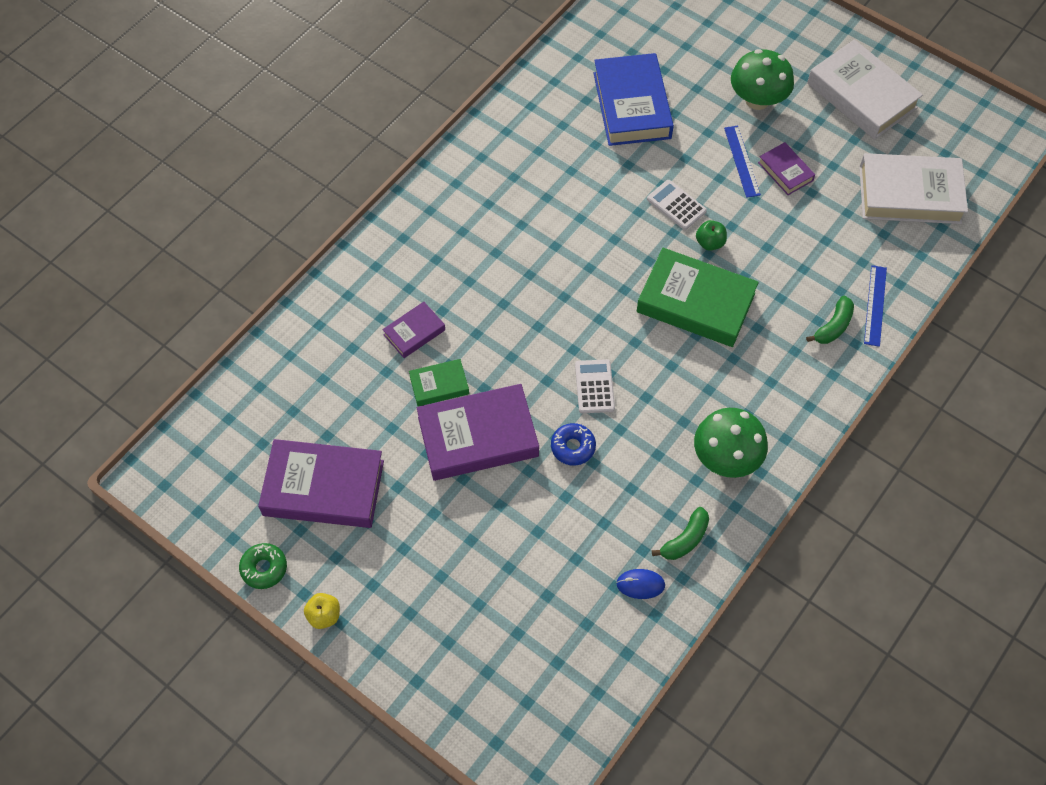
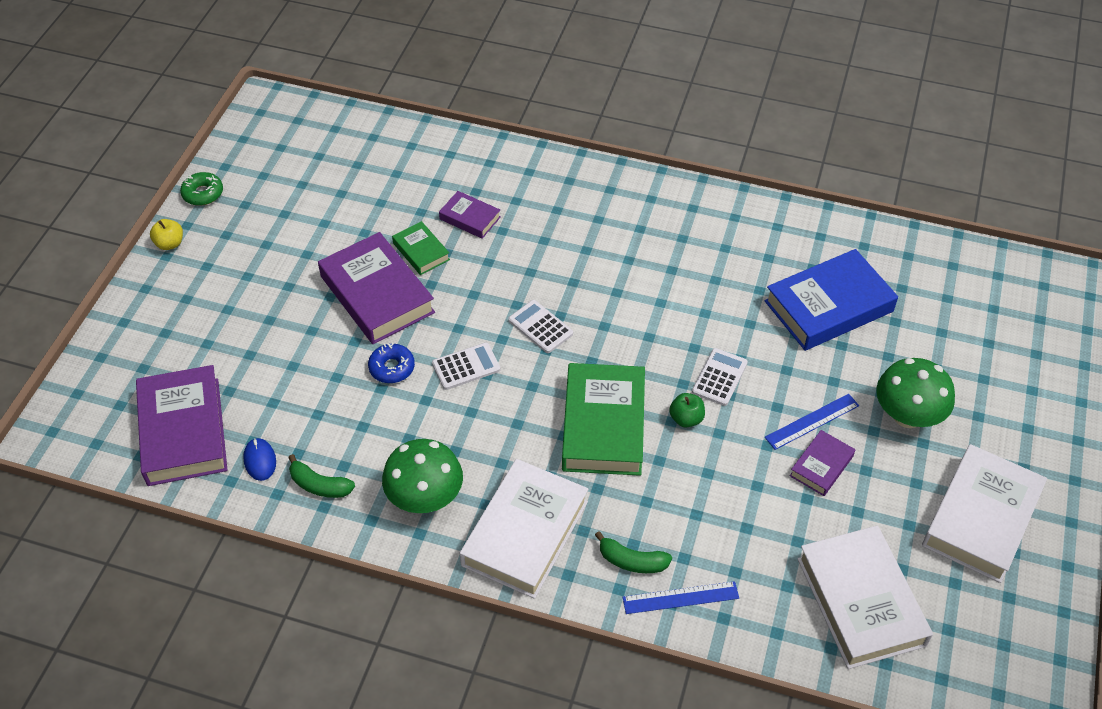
camera: 70 degrees right, 10 degrees down
(323, 488) = (289, 206): purple book -> purple book (183, 431)
(572, 315) = (540, 327): none -> white calculator
(784, 393) = (525, 533): none -> white book

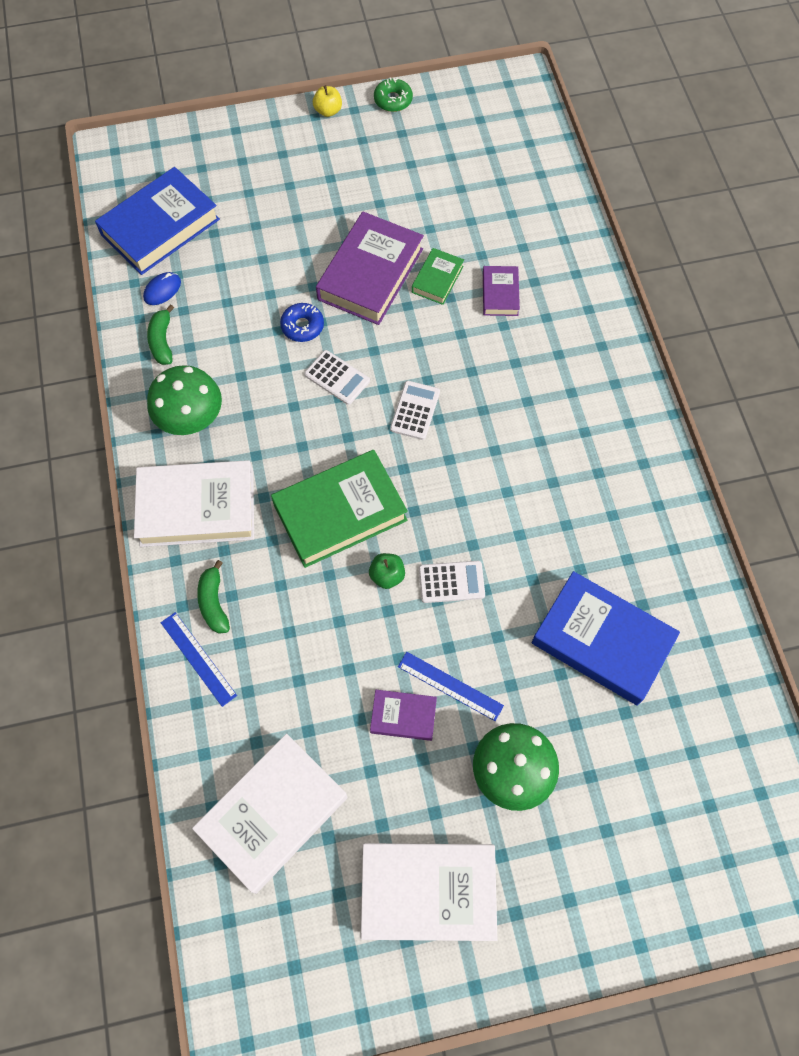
camera: 60 degrees right, 15 degrees up
(183, 431) = (160, 227): purple book -> blue book

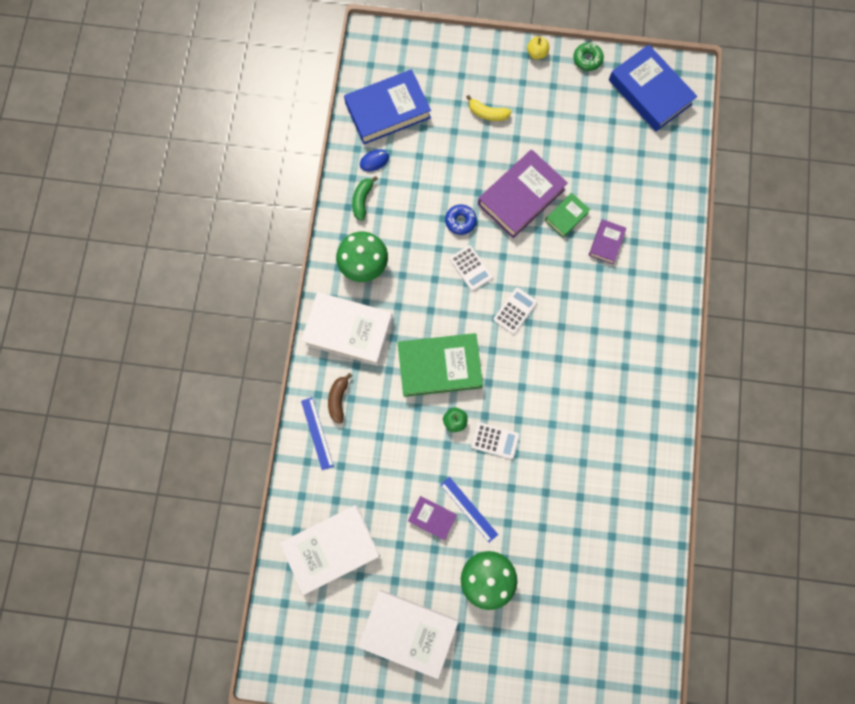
camera: 20 degrees right, 10 degrees up
(214, 603) = (338, 399): green banana -> brown banana
(291, 193) = (487, 113): none -> yellow banana
(602, 641) = (578, 516): blue book -> blue book (649, 92)

